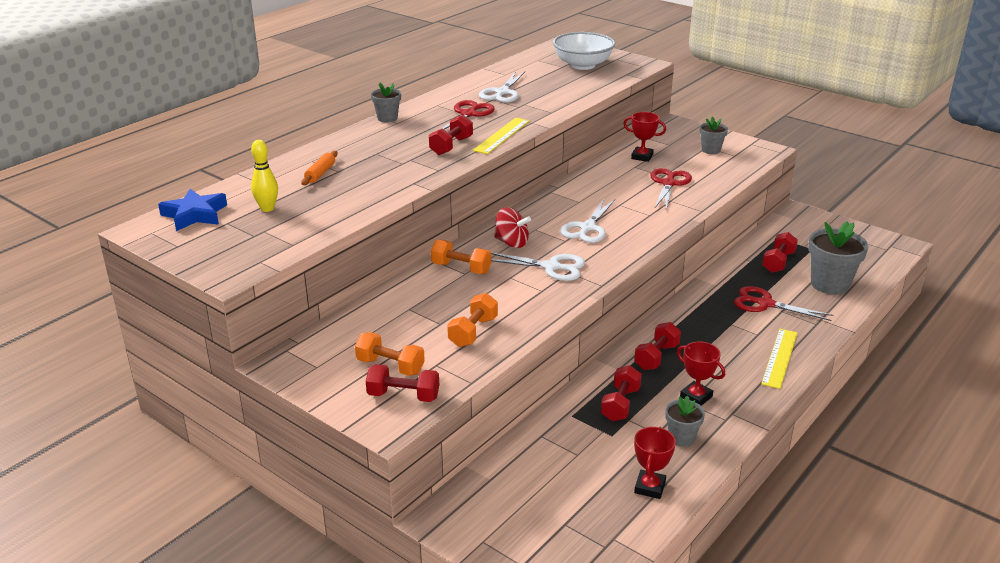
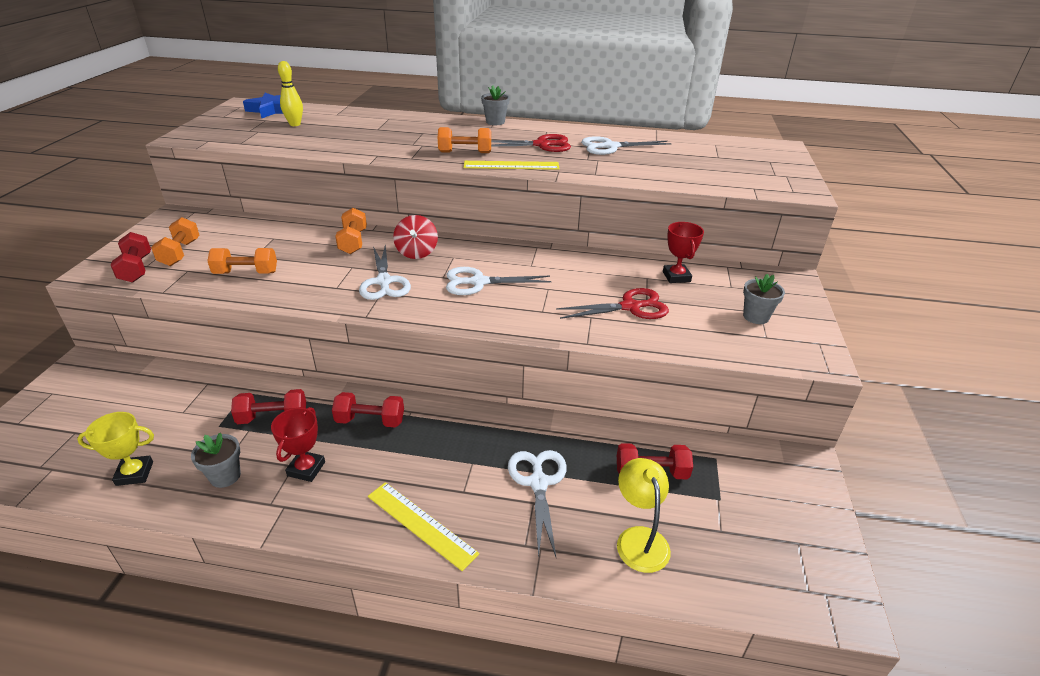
camera: 60 degrees right, 5 degrees up
(320, 173) = (368, 125): orange rolling pin -> none
(451, 146) = (465, 152): red dumbbell -> orange dumbbell
(582, 65) = (738, 164): white bowl -> none
(650, 487) = (134, 473): red trophy -> yellow trophy
(765, 304) = (538, 483): red scissors -> white scissors
(780, 358) = (421, 524): yellow ruler -> yellow ruler turned 45 degrees clockwise
(829, 284) = (639, 539): grey flower pot -> yellow lamp

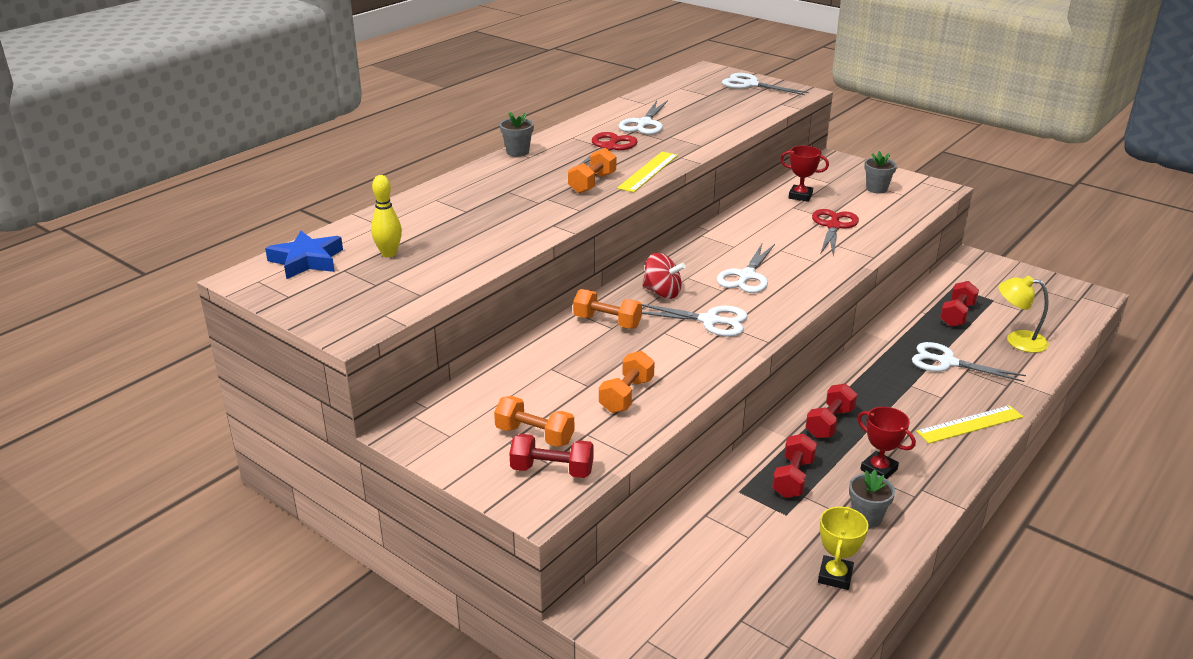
camera: 60 degrees left, 5 degrees down
(777, 168) = (750, 85): none -> white scissors

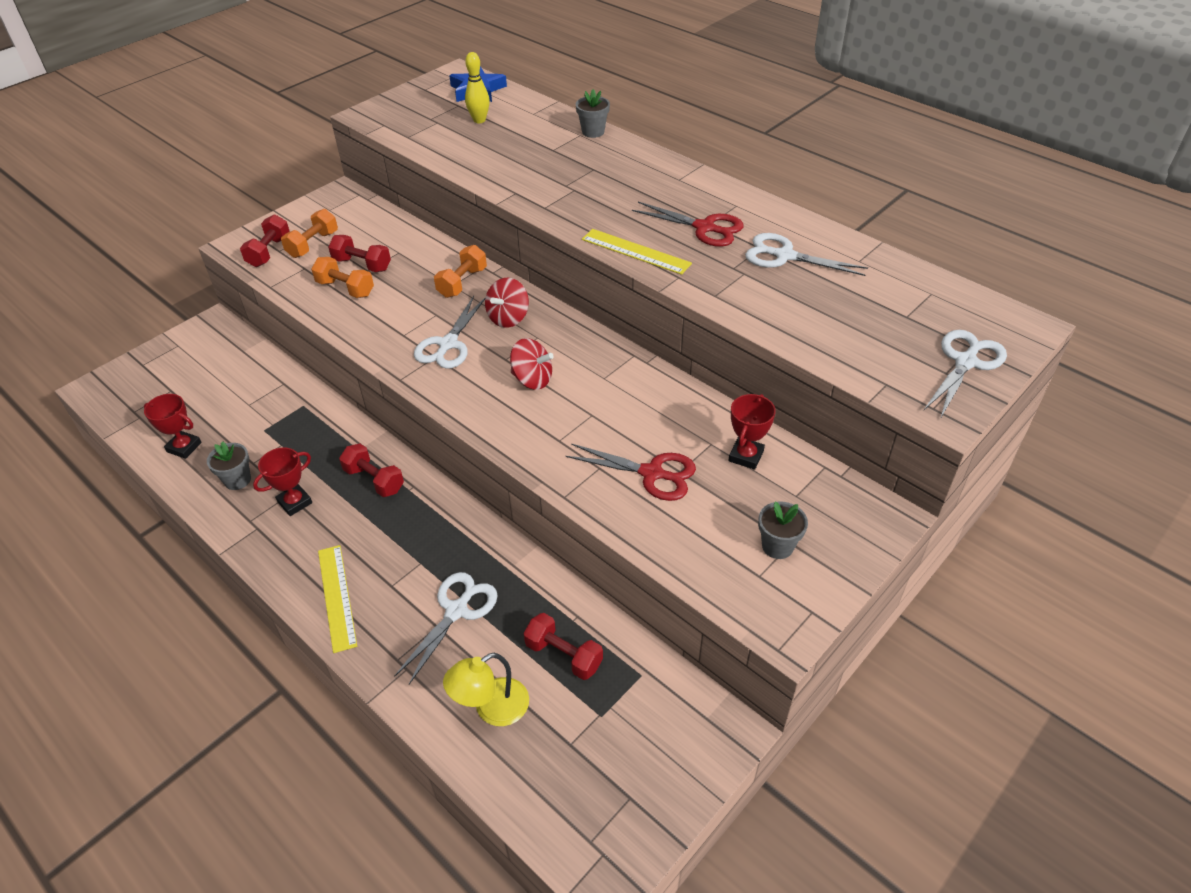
camera: 95 degrees right, 15 degrees up
(517, 152) = (691, 172): grey flower pot -> grey flower pot (593, 132)
(592, 183) = (607, 215): orange dumbbell -> none
(746, 276) = (532, 379): white scissors -> red spinning top
(793, 478) = (305, 441): red dumbbell -> red dumbbell (362, 264)
(835, 576) = (184, 447): yellow trophy -> red trophy
(1017, 340) = (492, 708): yellow lamp -> yellow lamp turned 150 degrees counterclockwise

